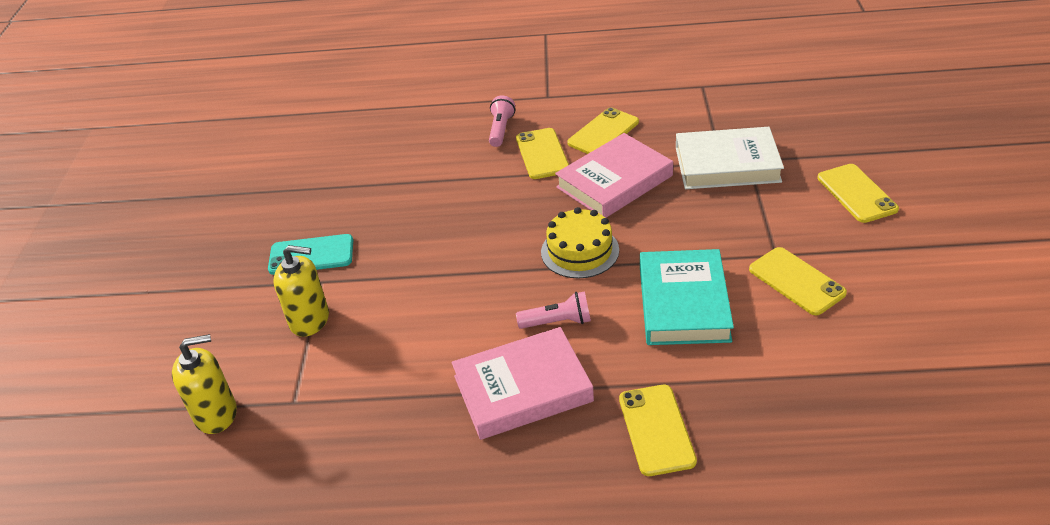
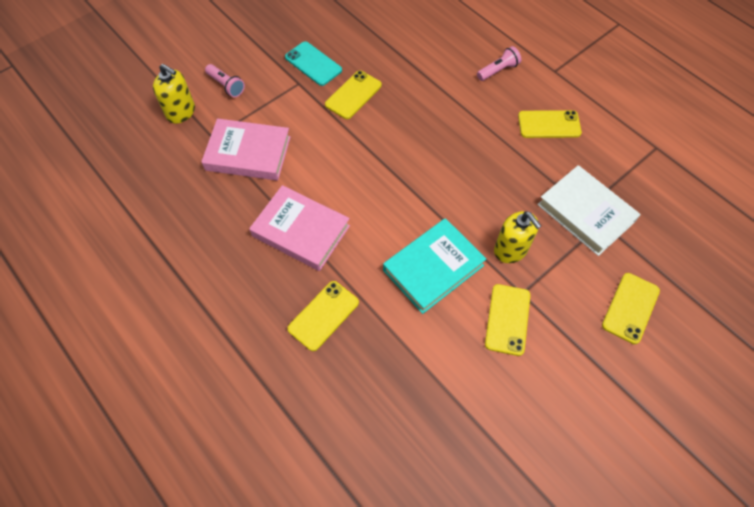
camera: 45 degrees right, 20 degrees up
(310, 320) = (269, 100): yellow soap dispenser -> yellow soap dispenser (510, 250)
(542, 154) = (496, 107): yellow phone -> yellow phone (353, 95)
(557, 322) = (363, 213): pink flashlight -> pink flashlight (226, 85)
(580, 251) = (429, 185): yellow cake -> none
(614, 182) = (507, 162): pink book -> pink book (248, 153)

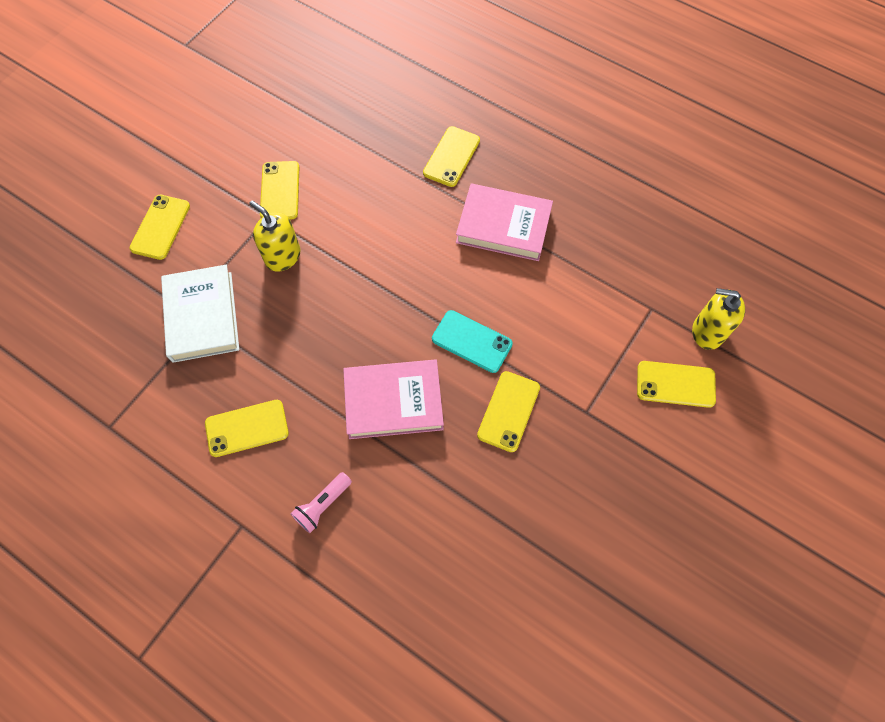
camera: 165 degrees right, 5 degrees up
(226, 85) = (675, 384): pink flashlight -> yellow phone
(248, 153) = (600, 298): pink book -> pink book (393, 401)
(313, 64) = (580, 449): turquoise phone -> turquoise phone (472, 341)
(433, 268) = (359, 221): turquoise book -> none
(585, 213) = (202, 316): white book -> white book turned 45 degrees clockwise

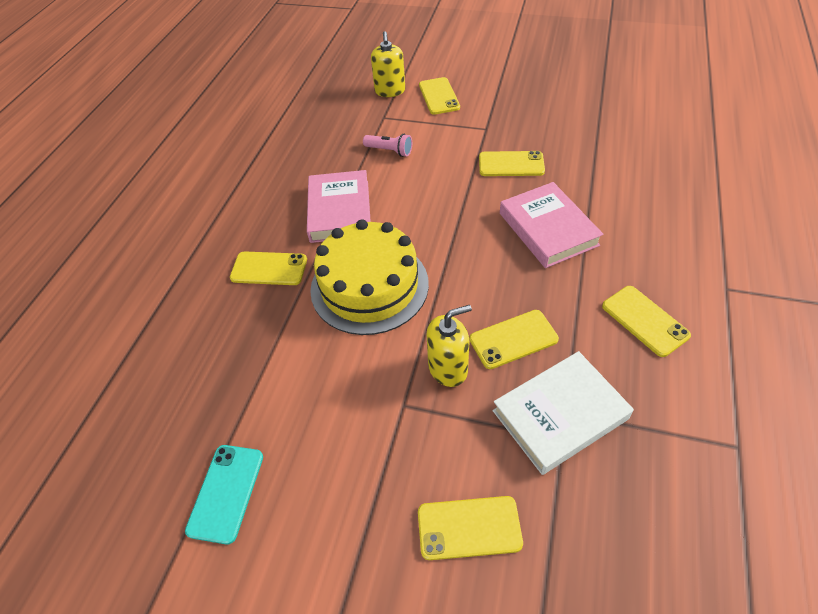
camera: 105 degrees left, 15 degrees down
(280, 191) = (362, 407): yellow phone -> yellow phone (513, 339)
(282, 256) = (448, 368): yellow soap dispenser -> yellow soap dispenser turned 135 degrees counterclockwise
(322, 505) = (664, 242): pink flashlight -> pink flashlight (389, 151)
(395, 226) = (369, 286): none -> yellow cake
(472, 341) = (464, 199): turquoise phone -> turquoise phone (226, 492)

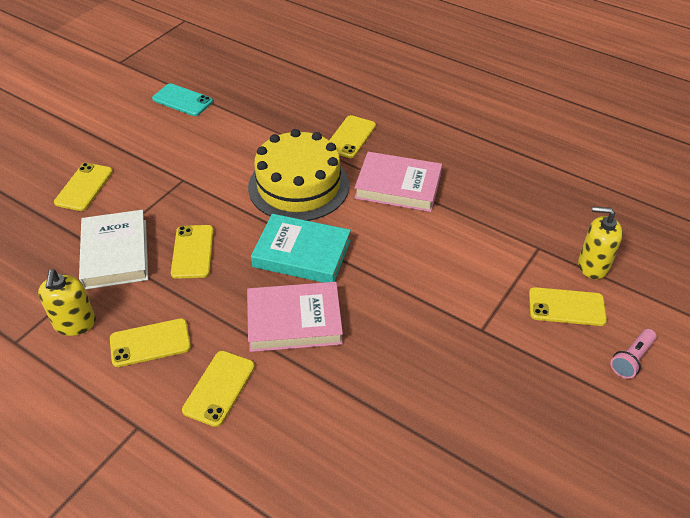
camera: 105 degrees right, 5 degrees down
(389, 151) = (473, 238): pink flashlight -> pink flashlight (631, 359)
(448, 368) = (194, 208): yellow soap dispenser -> yellow soap dispenser (75, 323)
(466, 250) = (302, 254): none -> turquoise book
(511, 164) = (406, 329): yellow phone -> yellow phone (219, 388)

